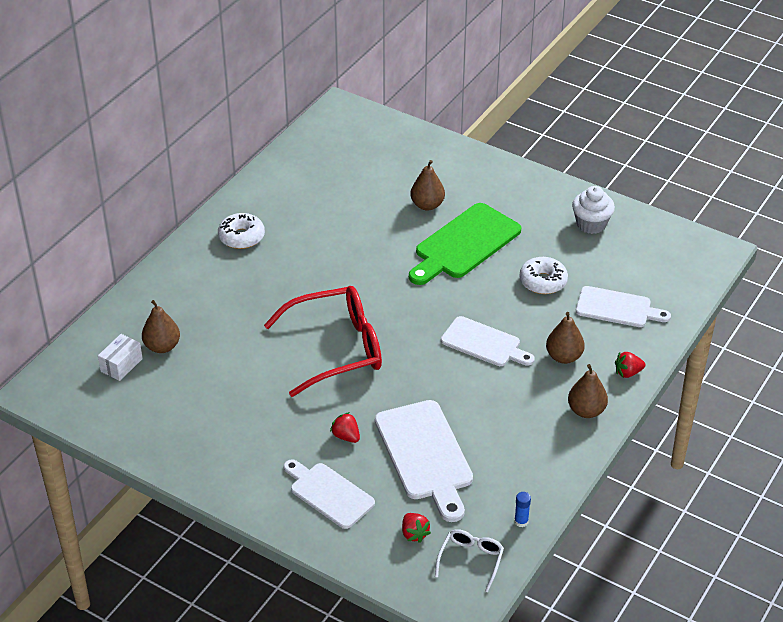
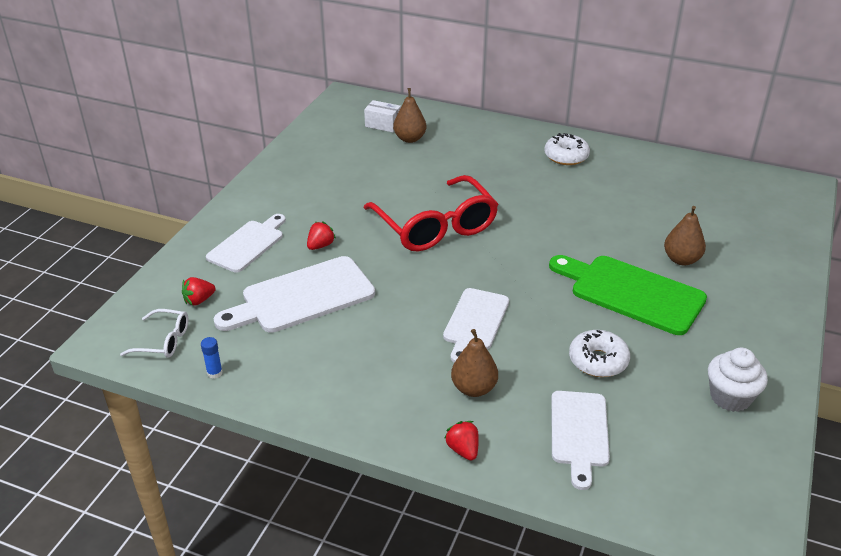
camera: 80 degrees right, 5 degrees down
(586, 411) = (388, 414): brown pear -> none

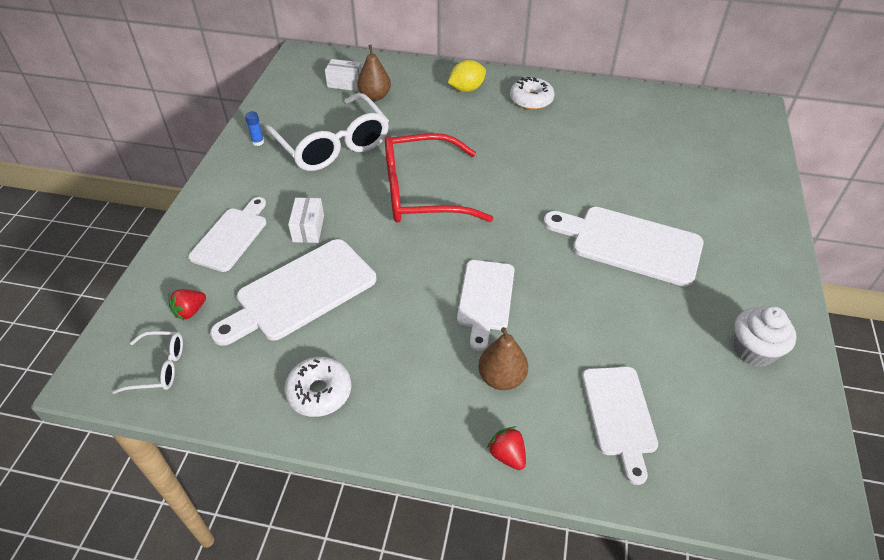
camera: 10 degrees left, 10 degrees up
(214, 373) = (223, 400): blue glue stick -> blue glue stick (258, 142)
(320, 246) = (308, 229): red strawberry -> white box
(359, 177) = (332, 145): none -> white glasses
(435, 226) = (422, 192): red glasses -> red glasses turned 120 degrees clockwise
(503, 140) = (466, 89): none -> yellow lemon
(598, 361) = (617, 327): white donut -> white donut (319, 392)
(631, 293) = (629, 244): green cutting board -> white cutting board
(681, 260) = (667, 201): brown pear -> none

